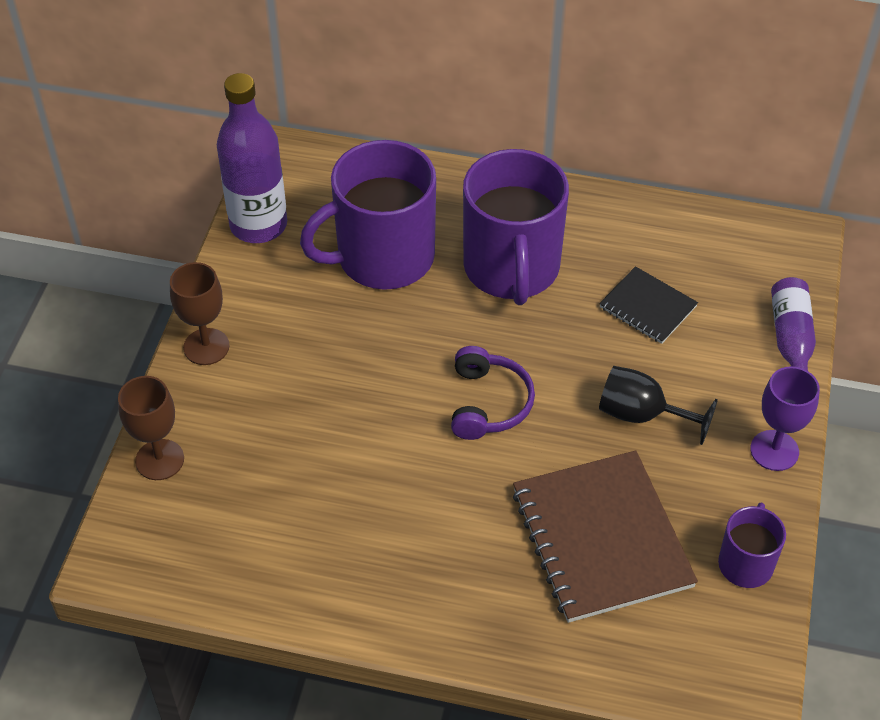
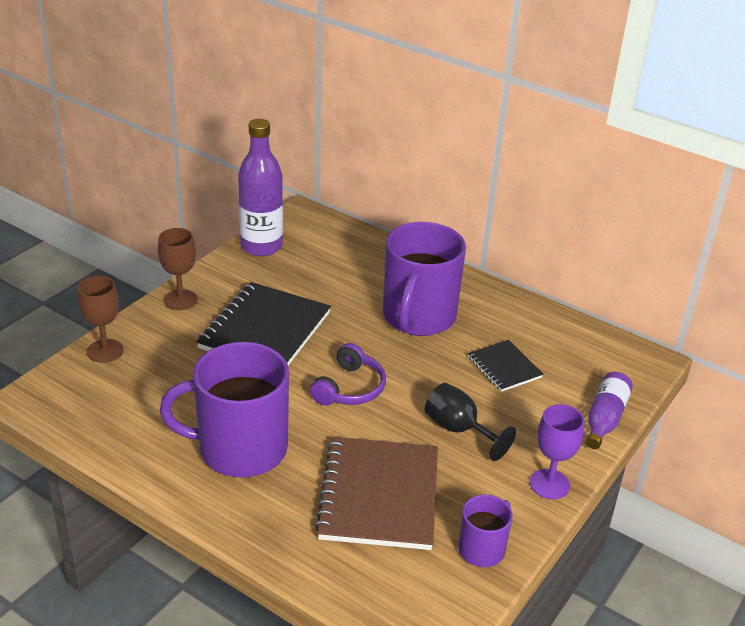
camera: 20 degrees right, 15 degrees down
(339, 356) = (265, 330): none -> black notebook
(382, 257) = (332, 286): purple mug -> purple mug (240, 449)

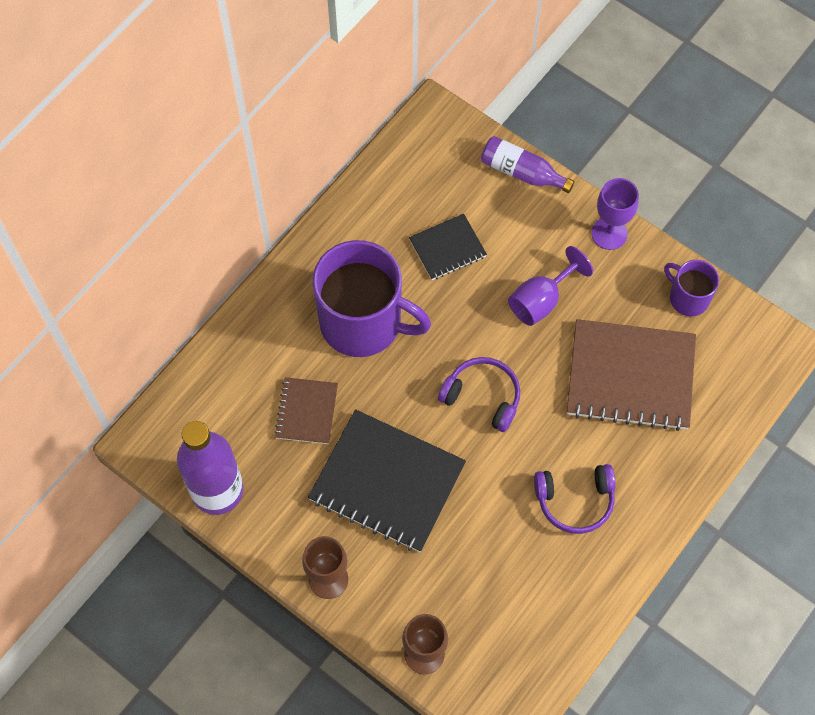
camera: 85 degrees left, 30 degrees up
(240, 449) = (575, 501): purple mug -> purple headphones
(330, 288) = (306, 411): none -> brown notebook
(459, 430) = (541, 300): black goblet -> purple goblet

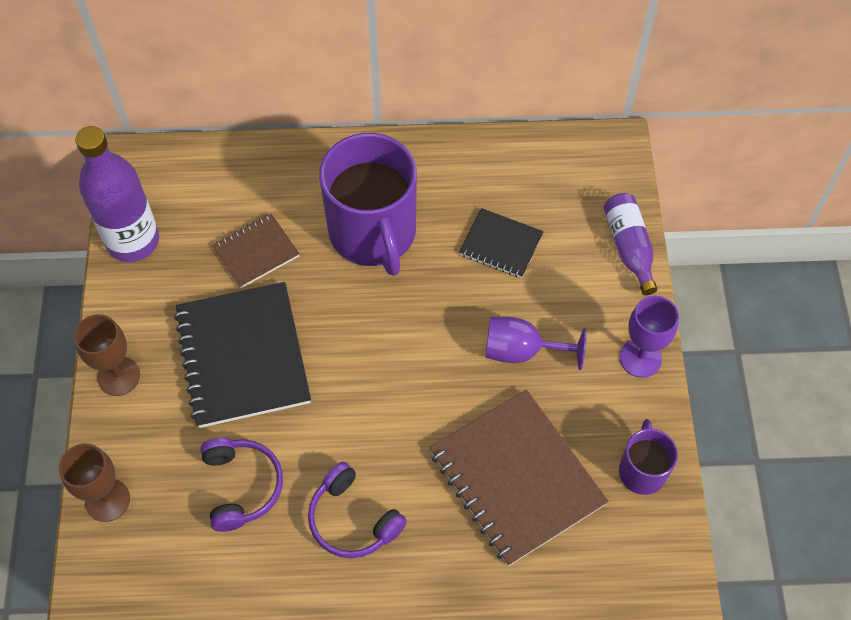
camera: 50 degrees right, 5 degrees down
(482, 397) = (387, 372): purple headphones -> purple headphones (241, 486)

